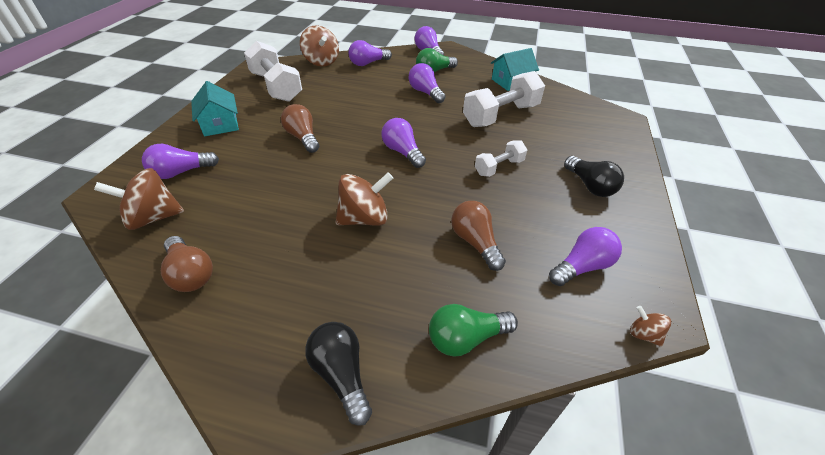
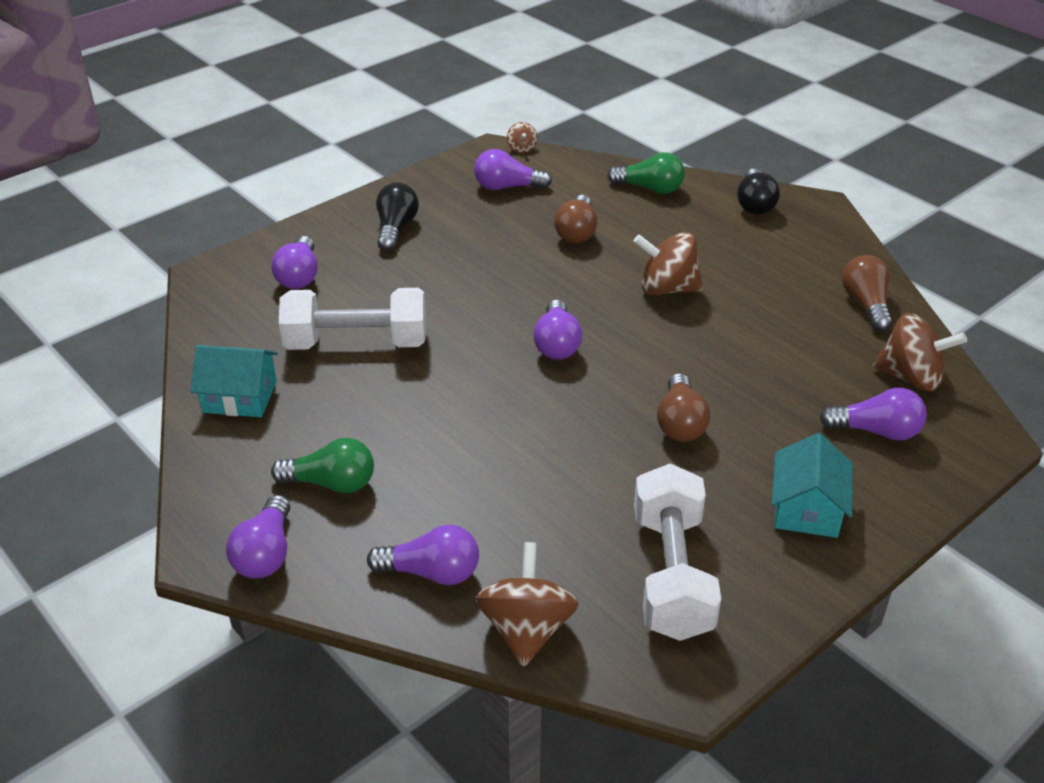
camera: 145 degrees left, 5 degrees down
(425, 92) = (410, 435): purple light bulb -> purple light bulb (299, 276)
(499, 167) = (462, 281): white dumbbell -> none

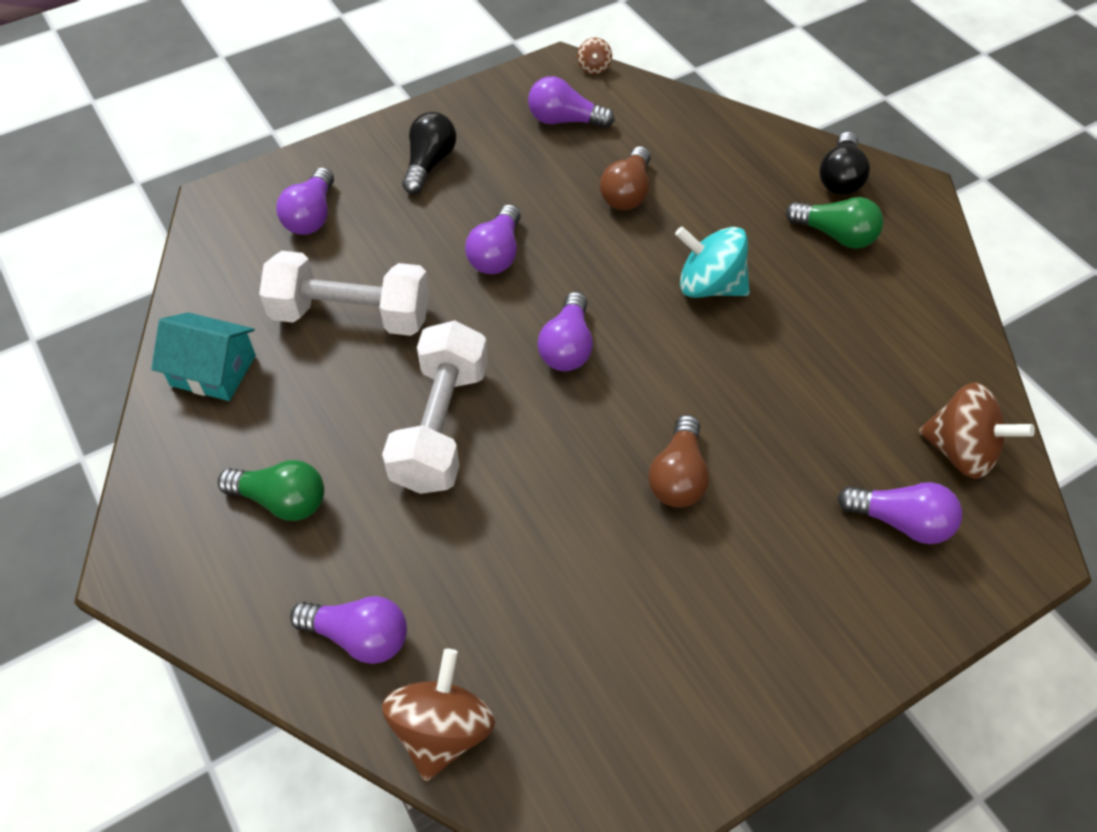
camera: 10 degrees right, 15 degrees up
(266, 554) = (193, 582): purple light bulb -> purple light bulb (496, 254)
(650, 188) = (724, 141): green light bulb -> green light bulb (835, 235)
(667, 289) = (709, 286): brown spinning top -> turquoise spinning top
(671, 574) = (617, 683): white dumbbell -> white dumbbell (440, 426)
(806, 509) = (792, 618): turquoise house -> none
(866, 305) = (934, 339): brown light bulb -> none

